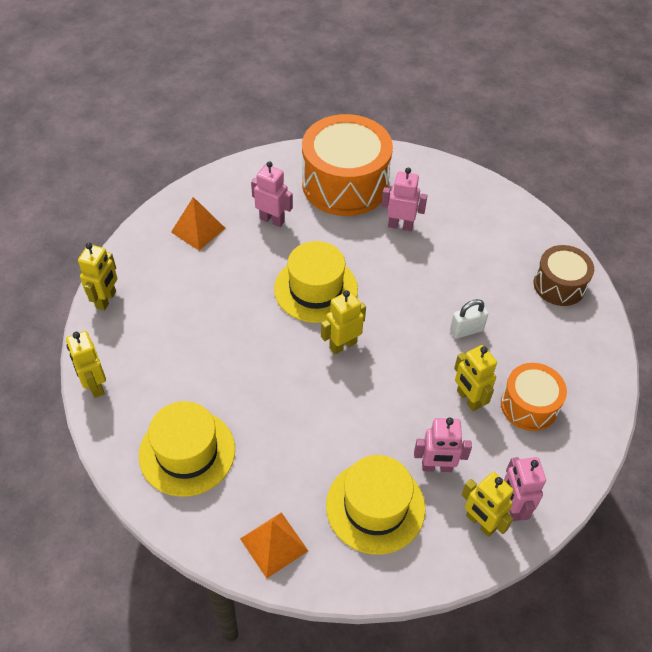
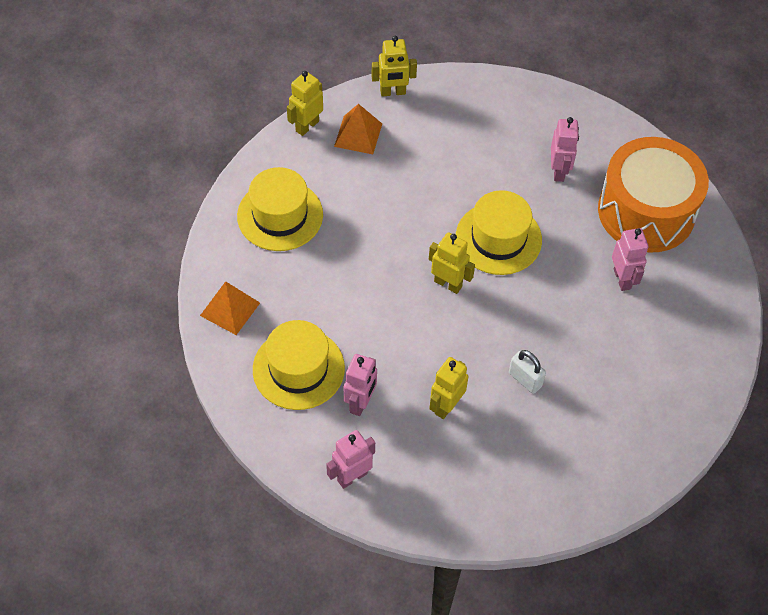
camera: 65 degrees right, 5 degrees up
(198, 230) = (509, 120): orange pyramid -> orange pyramid (358, 135)
(436, 467) = (360, 403): pink robot -> pink robot turned 135 degrees counterclockwise
(480, 523) = (323, 455): yellow robot -> none
(529, 405) = (467, 460): orange drum -> none
(559, 285) = (635, 447): brown drum -> none

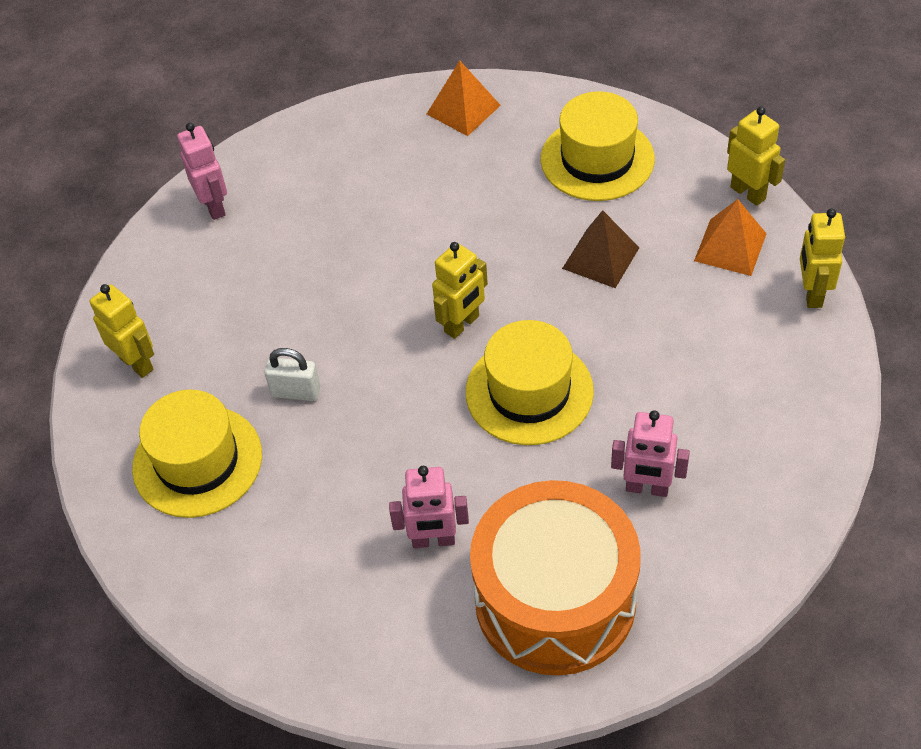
camera: 105 degrees right, 5 degrees down
(298, 369) = (367, 166): yellow hat -> yellow hat (197, 461)
(360, 403) = (307, 220): pink robot -> none
(376, 207) = (600, 258): none -> brown pyramid
(446, 406) = (280, 303): yellow robot -> yellow robot (137, 363)
(525, 379) = (296, 392): white padlock -> white padlock turned 45 degrees clockwise

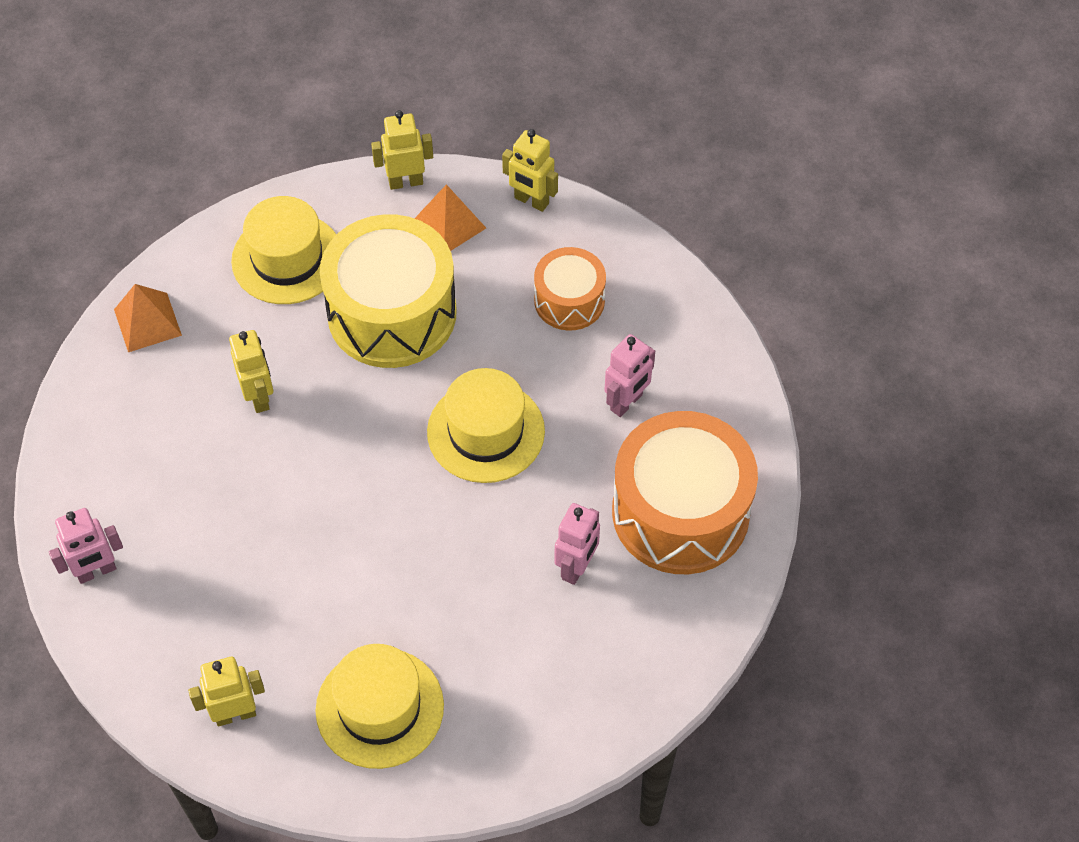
camera: 65 degrees left, 5 degrees up
(214, 206) = (96, 571): pink robot -> pink robot turned 150 degrees clockwise
(296, 392) = (362, 599): white padlock -> none
(462, 324) = (384, 443): yellow robot -> yellow robot (259, 397)
(600, 258) = (392, 313): brown pyramid -> yellow drum
(725, 381) = (569, 301): none -> orange drum

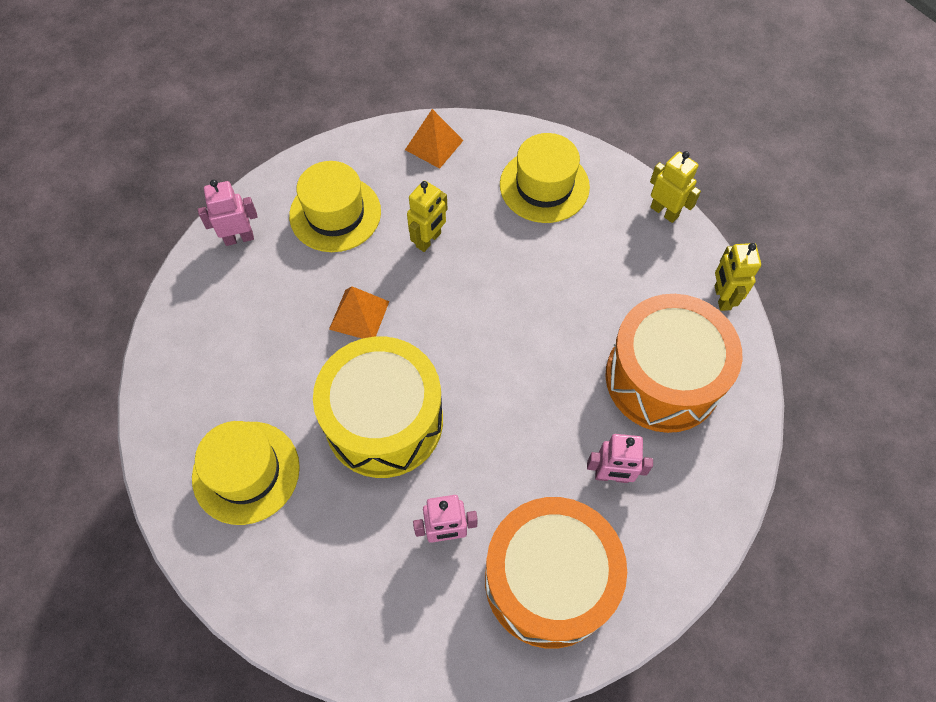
camera: 55 degrees right, 5 degrees up
(96, 571) = (239, 238): pink robot -> pink robot turned 135 degrees clockwise
(235, 714) = (187, 384): yellow robot -> none
(392, 313) = (555, 273): yellow drum -> yellow drum (384, 421)
(449, 224) = (655, 260): orange pyramid -> orange pyramid (359, 315)
(486, 431) = (510, 395): yellow hat -> yellow hat (335, 213)
(569, 301) = (663, 378): orange drum -> orange drum, size x1.82

